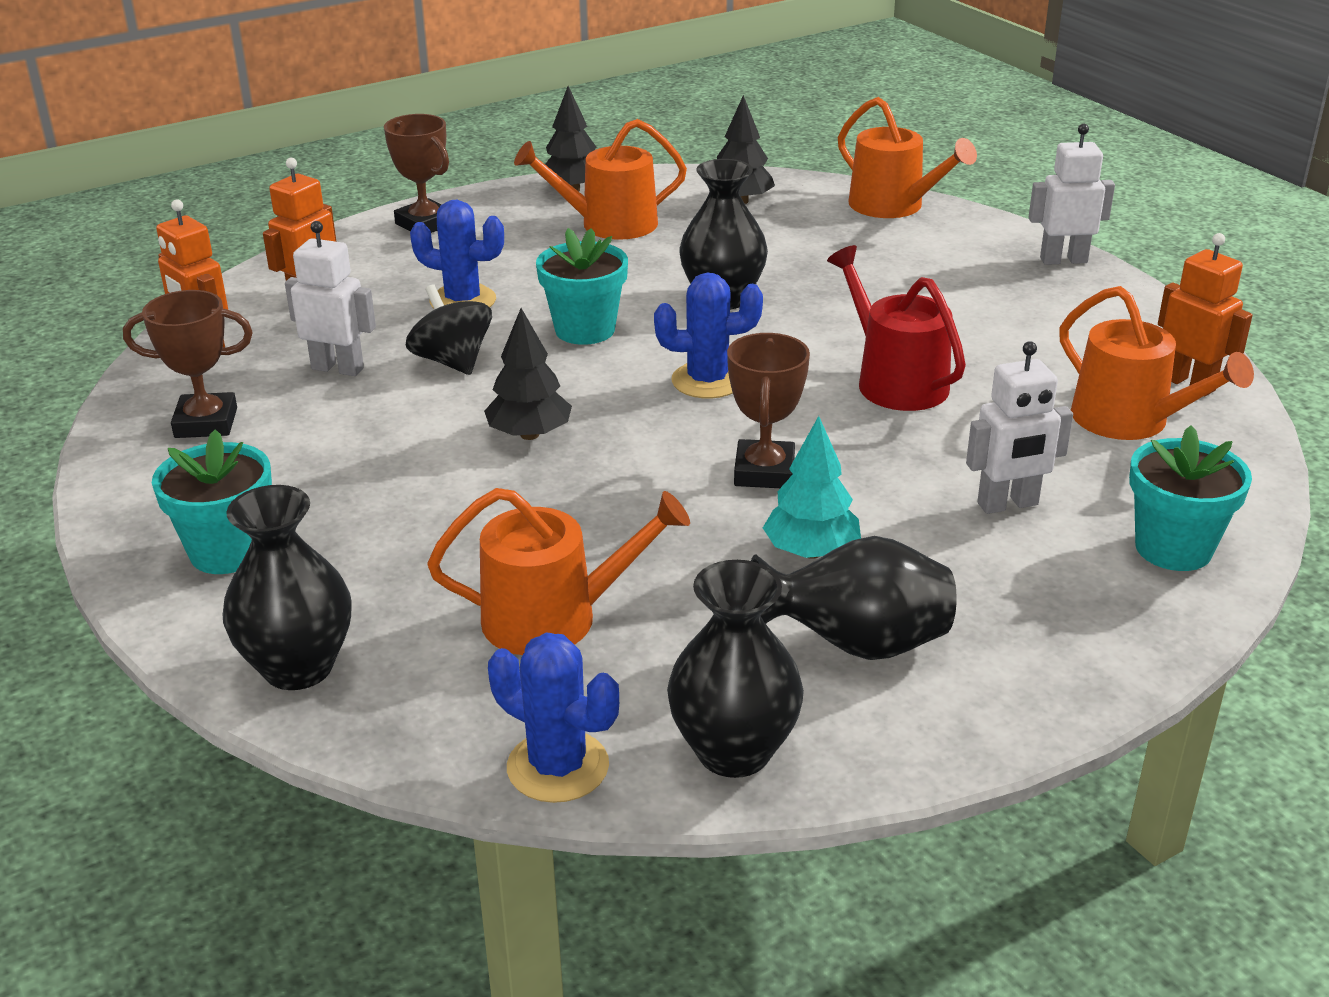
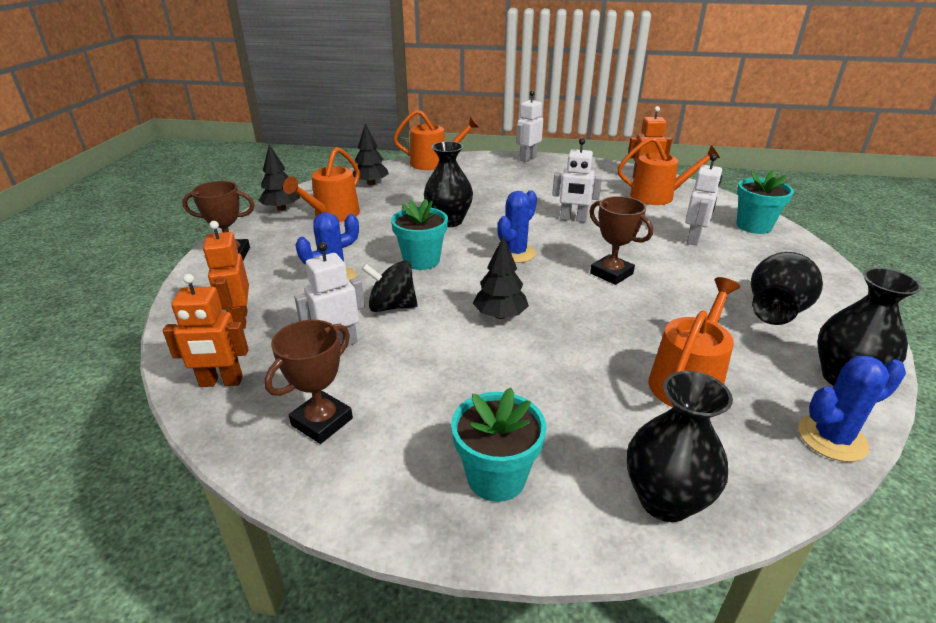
camera: 50 degrees left, 0 degrees up
(811, 552) = (690, 291): turquoise tree -> none
(895, 381) = (573, 219): red watering can -> white robot

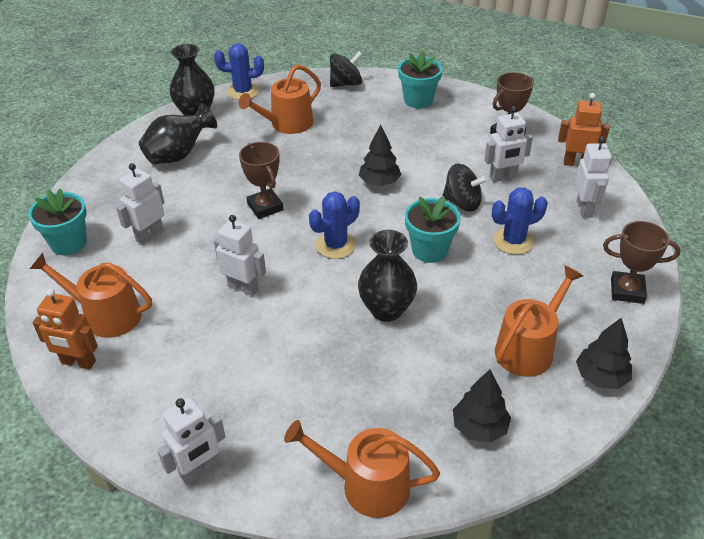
camera: 165 degrees left, 10 degrees up
(239, 320) = (584, 209): orange robot -> white robot
(665, 500) = (346, 84): black vase -> black spinning top

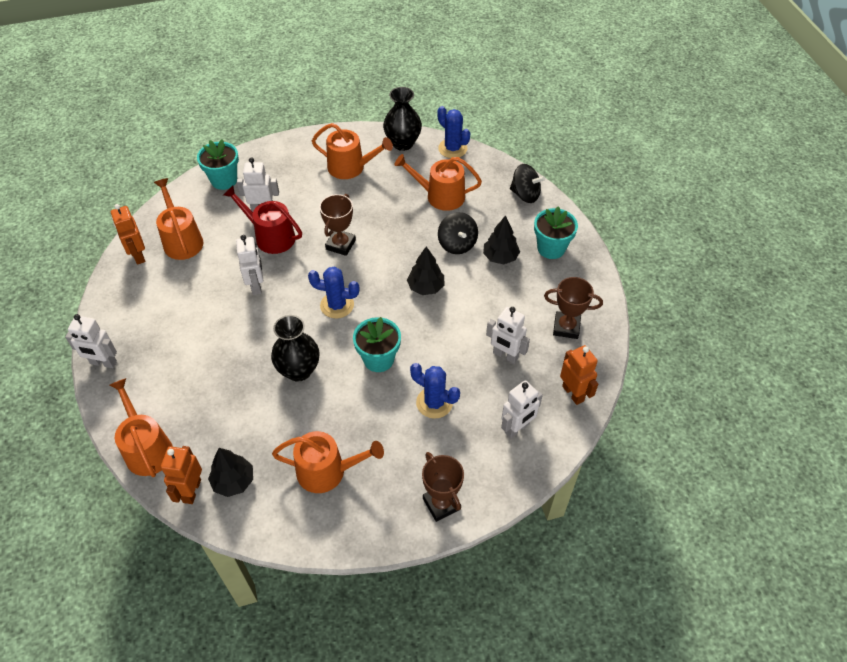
camera: 50 degrees right, 10 degrees up
(179, 155) = (350, 167): black vase -> orange watering can
(192, 247) = (271, 236): none -> red watering can
(461, 470) = (191, 491): none -> orange robot
(462, 203) = (449, 348): black spinning top -> black spinning top (457, 244)
(601, 377) = (334, 529): black tree -> black tree (500, 257)

